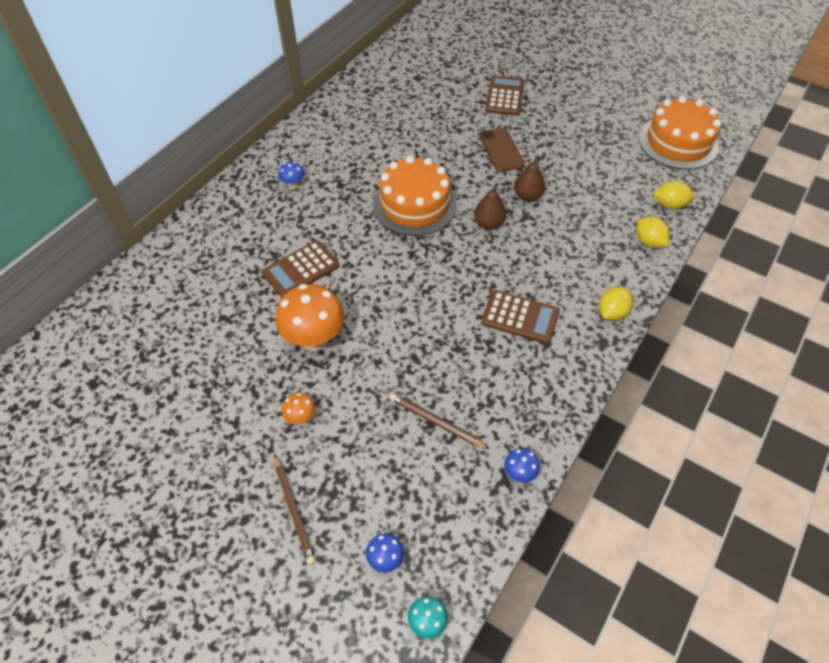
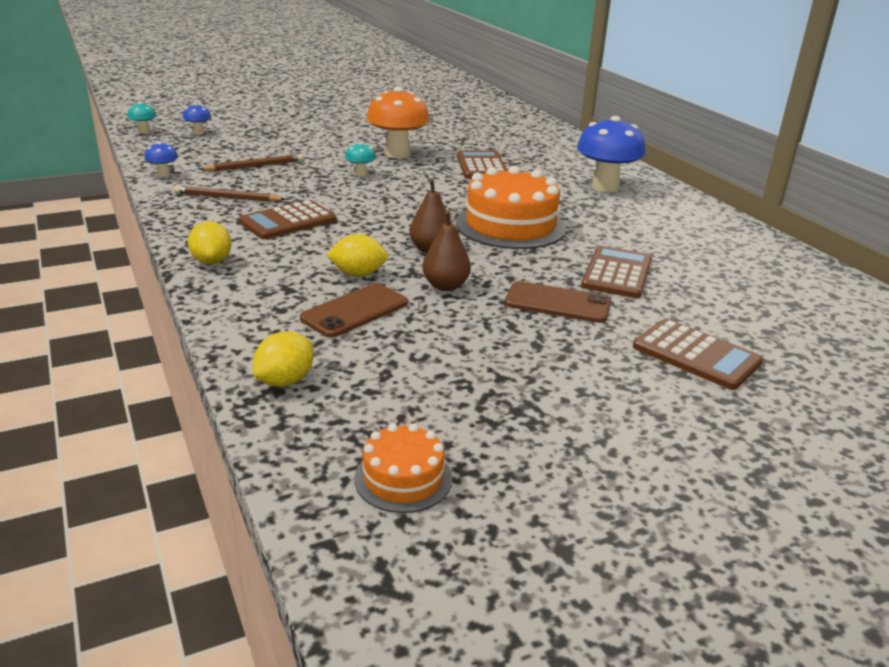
camera: 120 degrees right, 25 degrees down
(293, 185) = (605, 187): blue mushroom -> blue mushroom, size x2.16
(294, 510) = (275, 124): brown pencil -> brown pencil (227, 197)
(301, 418) = (336, 137): orange mushroom -> none
(389, 334) = (360, 174): none -> turquoise mushroom
(442, 140) = (617, 273): none -> brown calculator
(591, 216) = (355, 311): none -> brown phone
(648, 242) = (255, 329): yellow lemon -> yellow lemon (358, 274)
(678, 142) = (403, 478): orange cake -> orange cake, size x0.52

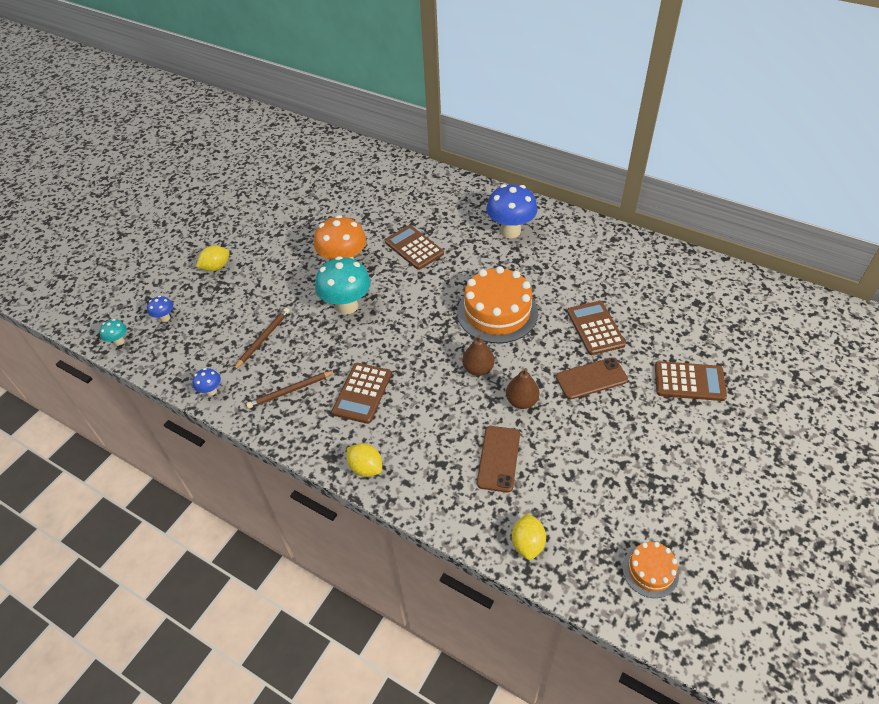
camera: 30 degrees left, 20 degrees up
(358, 274) = (464, 422): yellow lemon -> yellow lemon (216, 267)
(360, 174) = (347, 306): turquoise mushroom -> turquoise mushroom, size x2.16

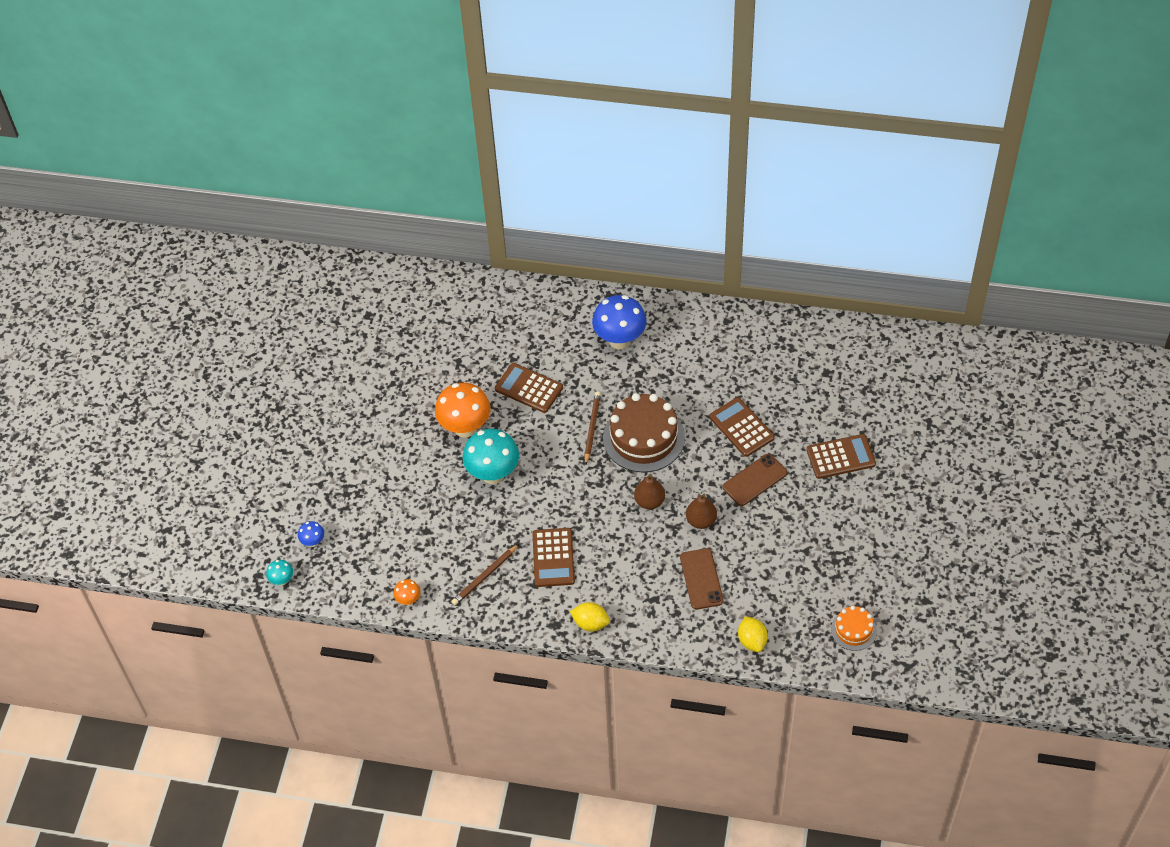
camera: 20 degrees left, 5 degrees up
(211, 391) = (408, 600): blue mushroom -> orange mushroom
(216, 267) = (331, 471): yellow lemon -> none
(263, 339) = (428, 534): brown pencil -> brown pencil (592, 428)
(497, 312) = (643, 438): orange cake -> brown cake

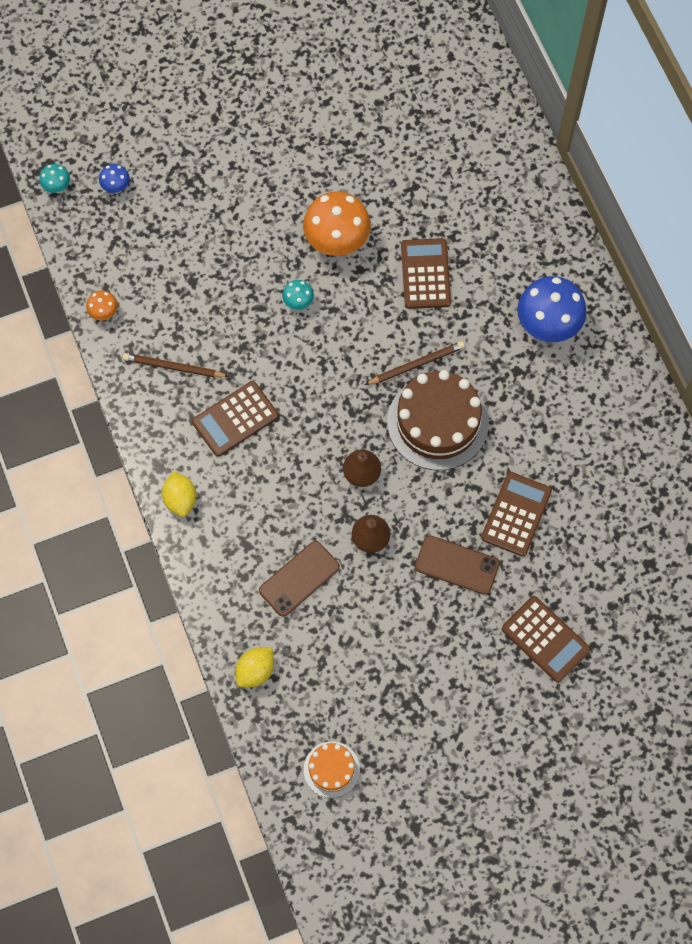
camera: 55 degrees right, 15 degrees up
(493, 474) = (298, 303): turquoise mushroom -> turquoise mushroom, size x0.46

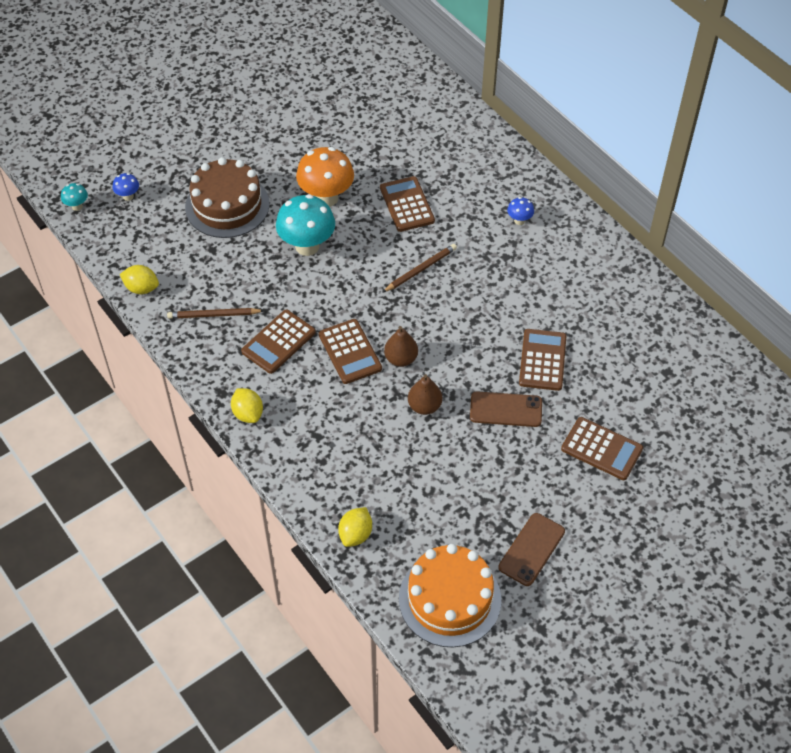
camera: 15 degrees left, 15 degrees down
(104, 313) = (141, 288): orange mushroom -> yellow lemon
(298, 303) = (307, 246): turquoise mushroom -> turquoise mushroom, size x2.16
(299, 578) = (372, 451): brown phone -> brown phone (531, 549)
(309, 451) = (350, 352): none -> brown calculator
(331, 769) = (450, 599): orange cake -> orange cake, size x1.93
(437, 422) = (453, 307): brown cake -> brown cake (227, 205)
(547, 327) = (519, 220): blue mushroom -> blue mushroom, size x0.46

